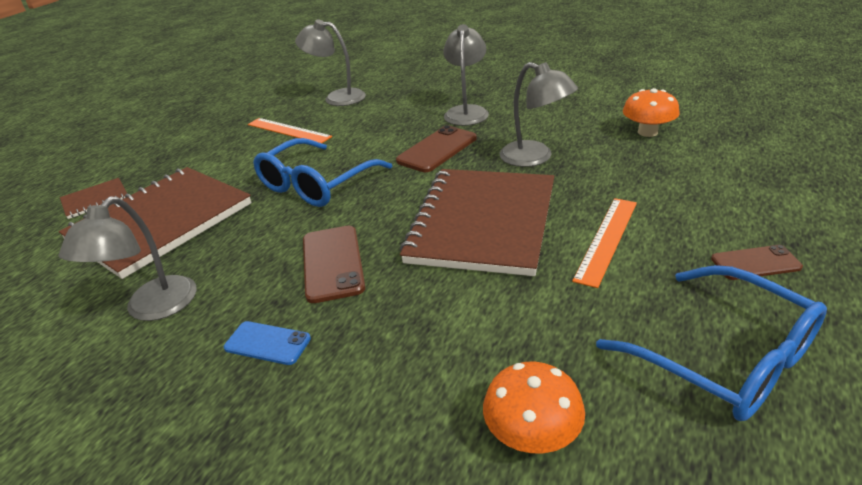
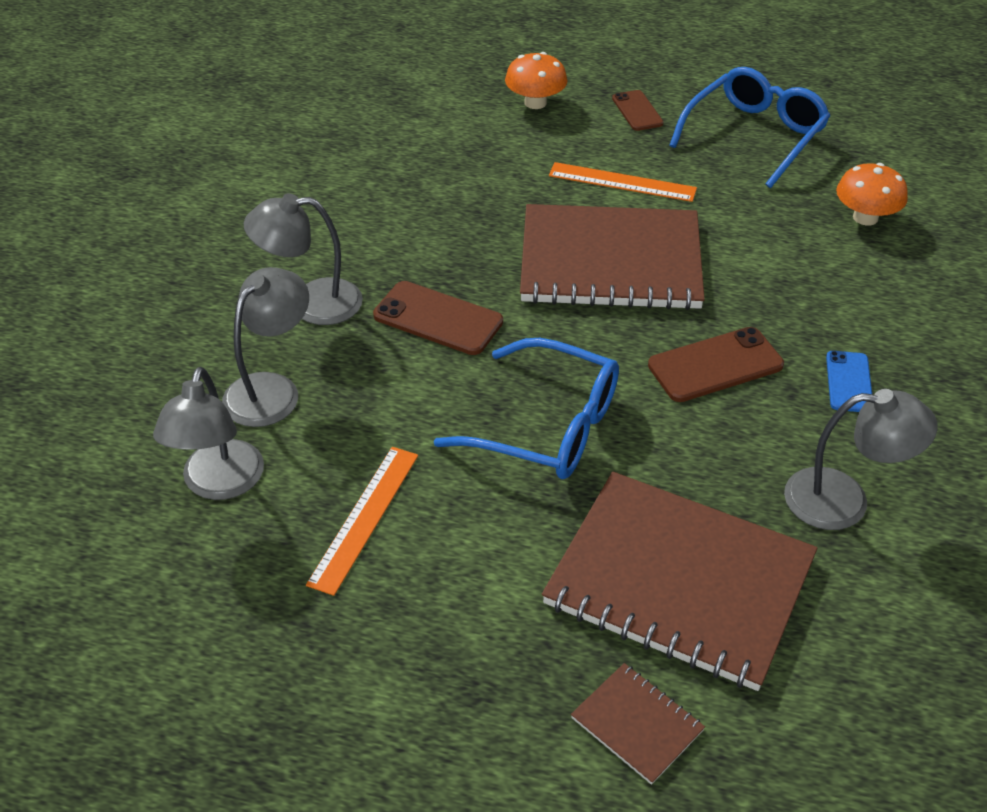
camera: 105 degrees left, 10 degrees up
(535, 158) = (459, 231): grey lamp -> grey lamp (271, 389)
(647, 132) = (391, 149): orange mushroom -> orange mushroom (535, 102)

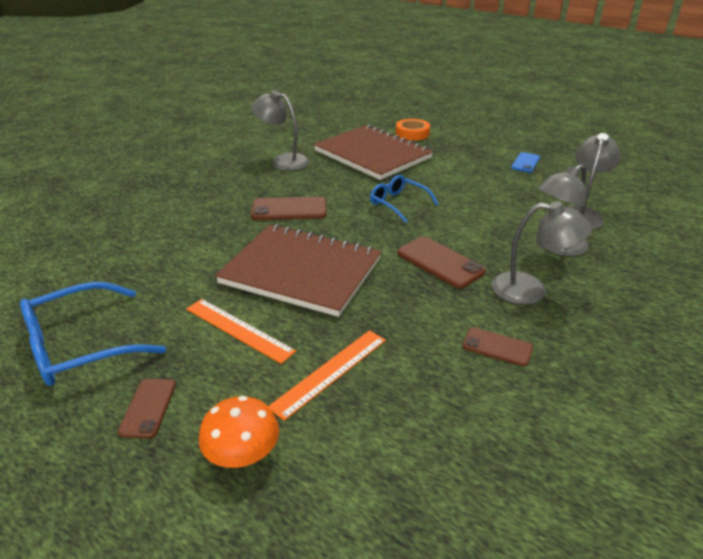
camera: 160 degrees left, 10 degrees down
(346, 225) = (497, 347): none -> brown phone
(364, 518) = (504, 191): orange ruler -> orange ruler (330, 372)
(548, 427) = (398, 203): blue glasses -> blue glasses, size x0.63
(637, 724) = (412, 133): brown notebook -> orange tape
(849, 382) = (230, 191): blue phone -> blue phone (525, 163)
(865, 217) = (100, 261): orange mushroom -> none

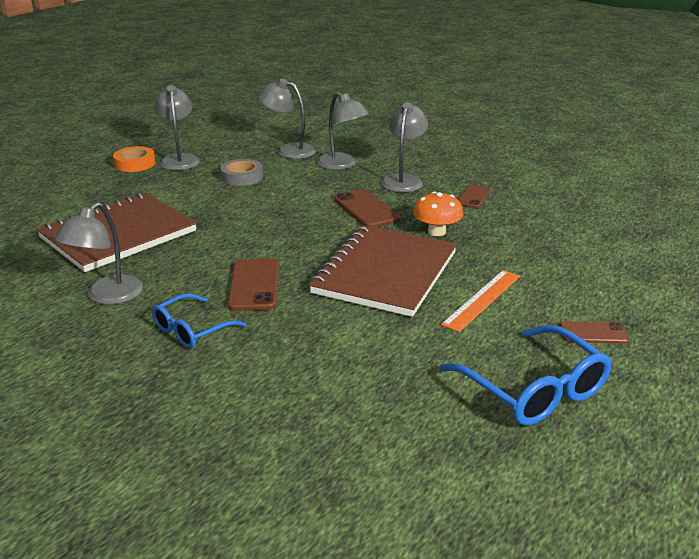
camera: 90 degrees left, 5 degrees down
(242, 454) = (616, 286): orange mushroom -> orange mushroom (436, 232)
(330, 372) = (521, 256): orange ruler -> none
(398, 203) = (253, 223): blue glasses -> blue glasses (191, 330)
(412, 133) = (64, 209): orange tape -> orange tape (135, 164)
(440, 262) = (366, 209): brown phone -> brown phone turned 75 degrees counterclockwise
(497, 193) = (242, 177): none -> grey tape
(525, 163) = (179, 159): blue phone -> grey lamp

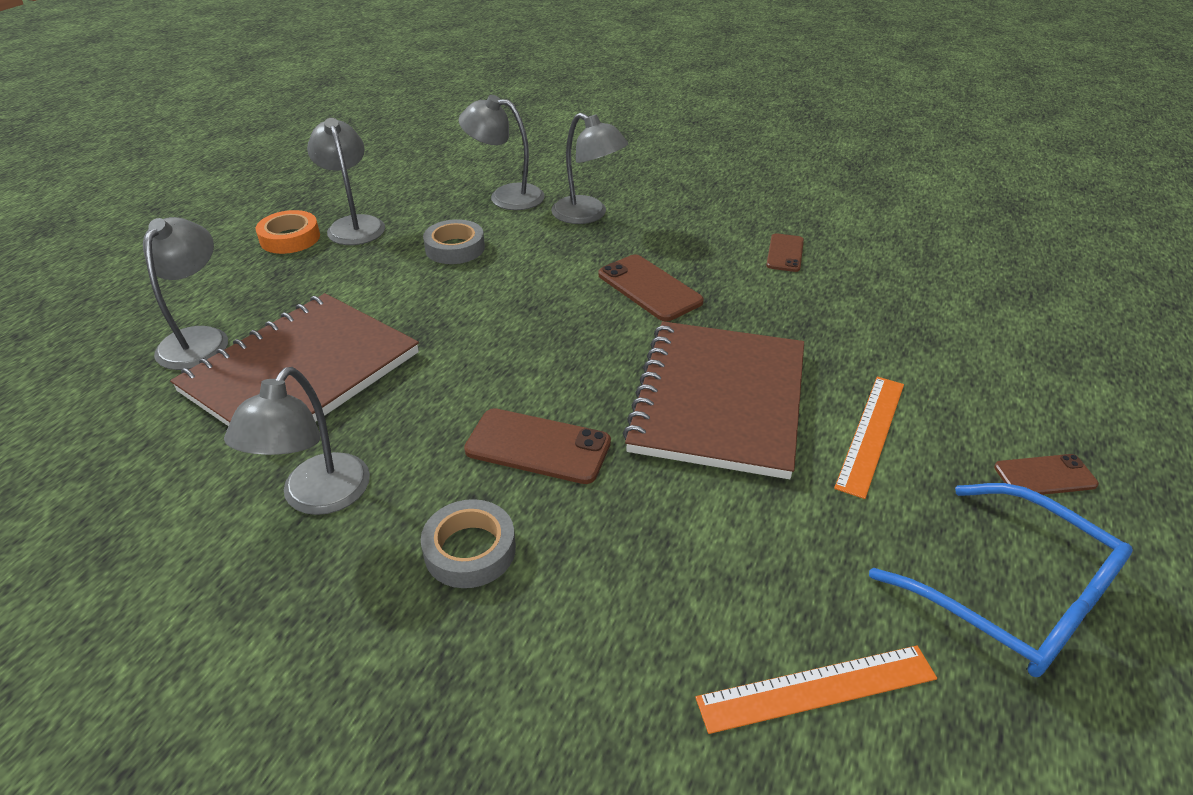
camera: 10 degrees left, 10 degrees up
(191, 330) = (470, 550): blue glasses -> grey tape
(254, 285) = (538, 446): brown phone -> brown phone turned 60 degrees counterclockwise
(378, 417) = (817, 688): none -> orange ruler
(403, 180) = (681, 233): grey lamp -> grey lamp (199, 339)
(436, 232) = (760, 318): orange mushroom -> none

